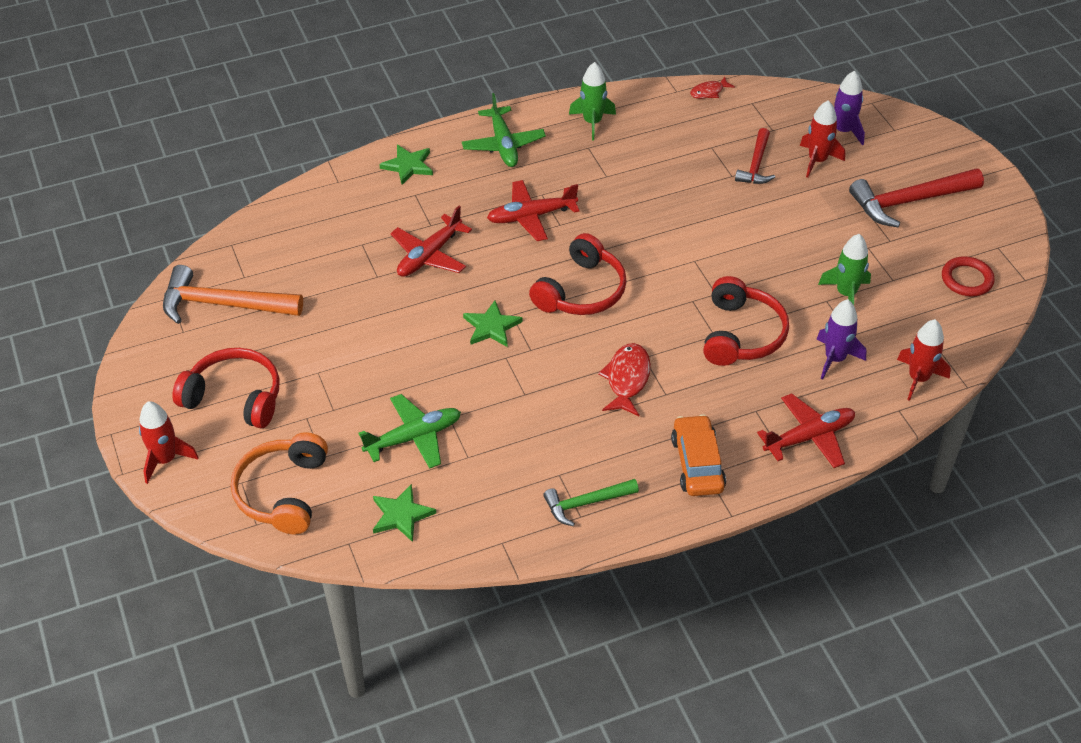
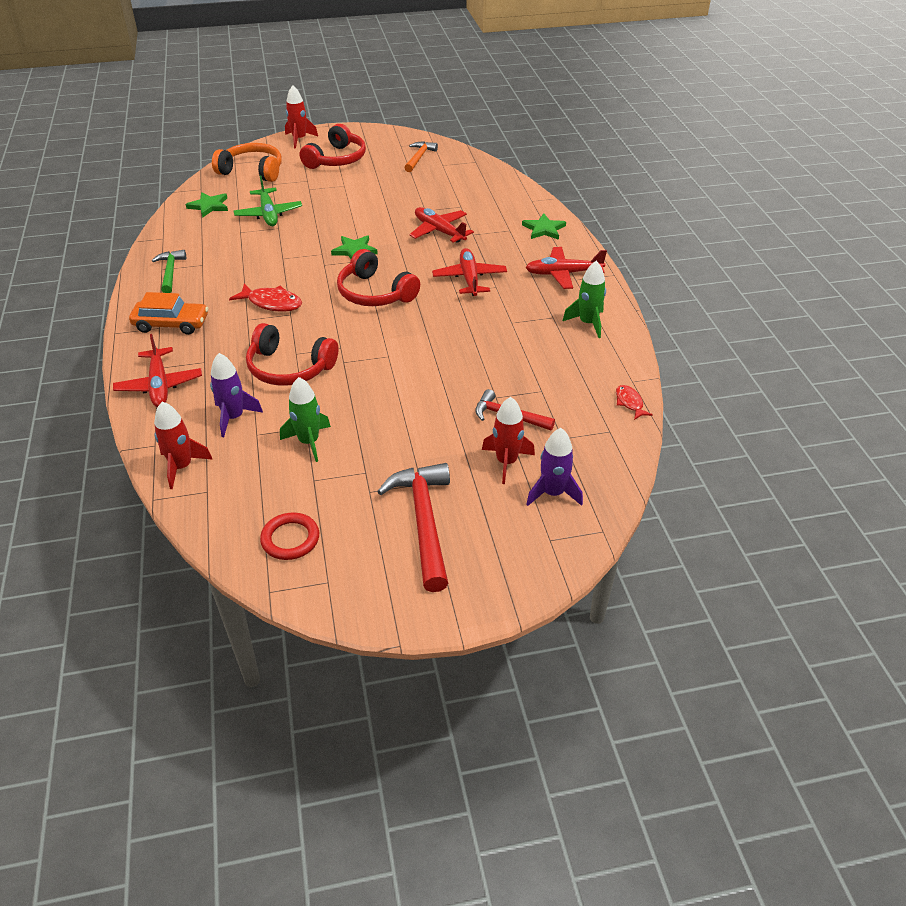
camera: 100 degrees right, 5 degrees down
(223, 304) = (419, 157): orange hammer -> orange hammer, size x0.60
(503, 144) = (563, 274): green plane -> red plane

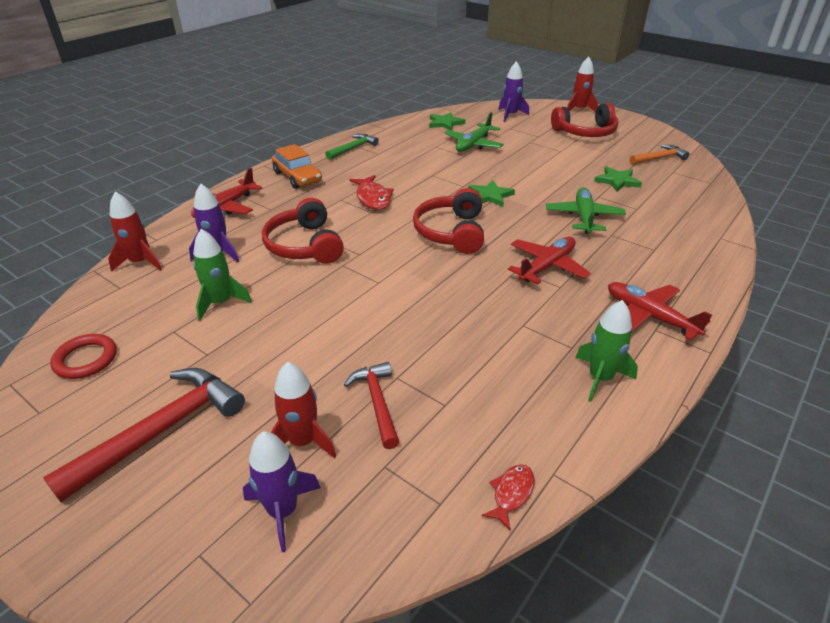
camera: 50 degrees right, 5 degrees down
(252, 171) = (510, 115): orange headphones -> purple rocket
(439, 231) = (584, 217): red plane -> green plane
(544, 229) = (693, 267): green star -> green star (617, 181)

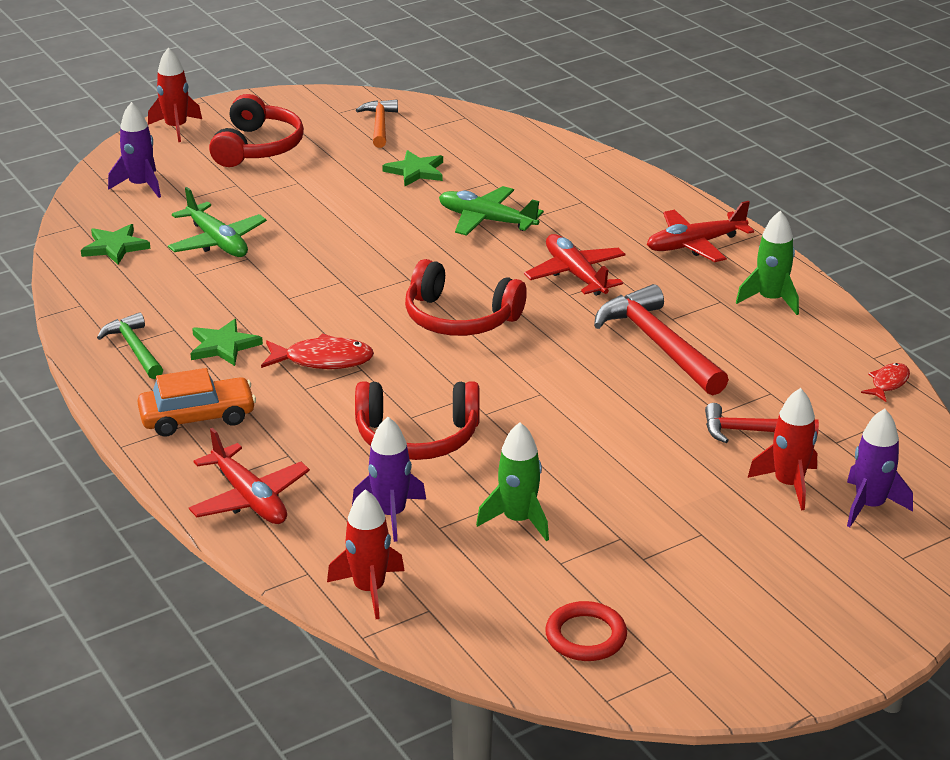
camera: 70 degrees left, 5 degrees down
(162, 430) = (738, 575): red hammer -> red hammer (658, 344)
(490, 196) = (386, 268): green star -> green star (223, 346)
(511, 494) = (888, 383): red fish -> red fish turned 75 degrees clockwise

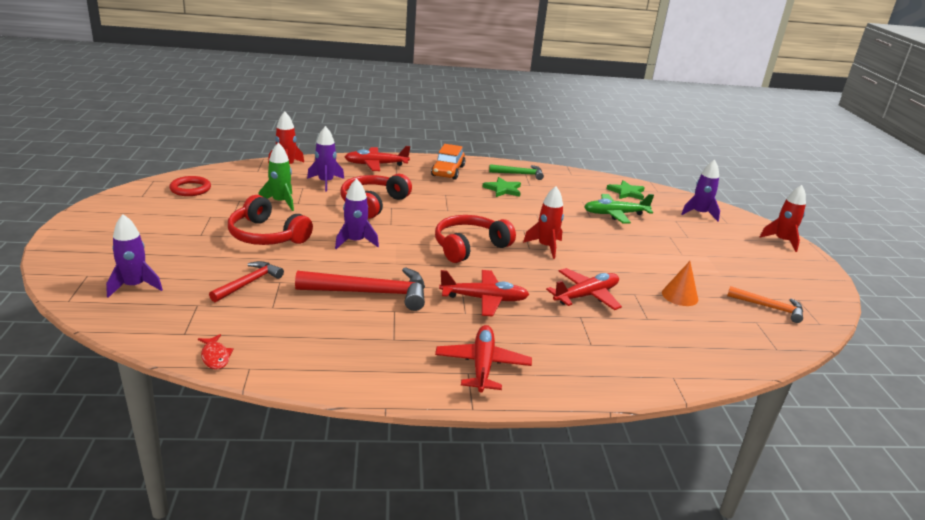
camera: 115 degrees right, 5 degrees down
(257, 147) = (742, 256): red headphones -> red headphones (266, 235)
(323, 360) = (465, 204): red fish -> none
(415, 171) = (680, 296): green star -> orange cone
(486, 220) = (586, 296): green plane -> red plane
(555, 402) = (355, 242): none -> purple rocket
(770, 300) = (371, 361): green rocket -> none
(788, 484) = (191, 272): red rocket -> red rocket (545, 247)

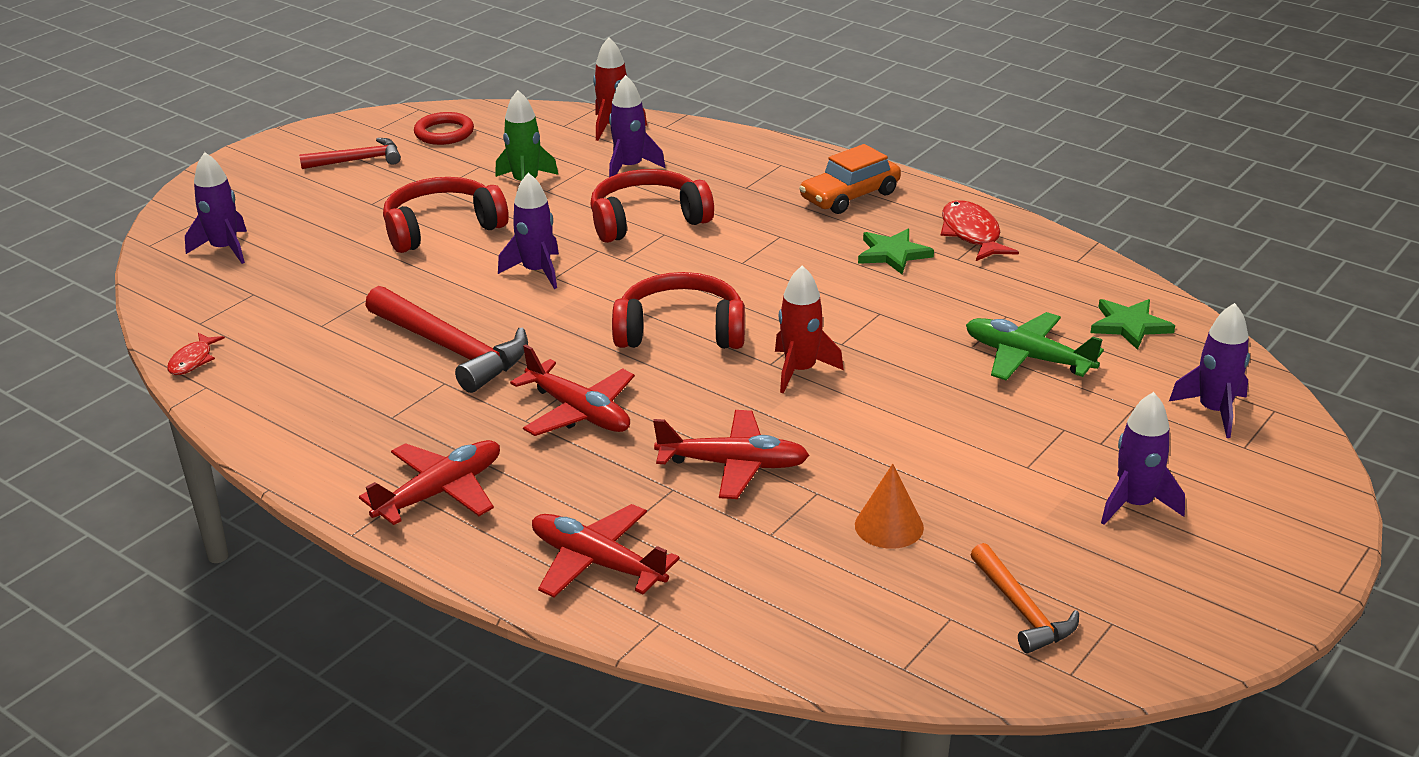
camera: 45 degrees right, 5 degrees up
(249, 283) = (337, 286): red hammer -> red hammer (358, 160)
(266, 235) = (442, 228): red headphones -> red headphones turned 75 degrees clockwise
(376, 164) = (749, 155): red plane -> red plane (597, 563)
(519, 174) = (972, 234): green hammer -> red fish
(733, 254) = (1135, 504): none -> purple rocket
(782, 241) = (1303, 521): red rocket -> none

